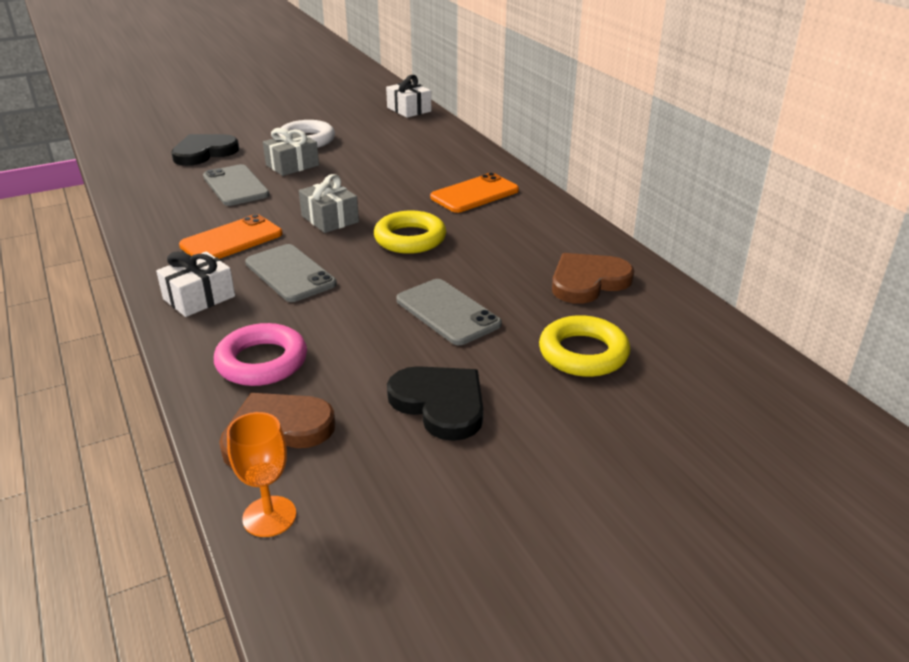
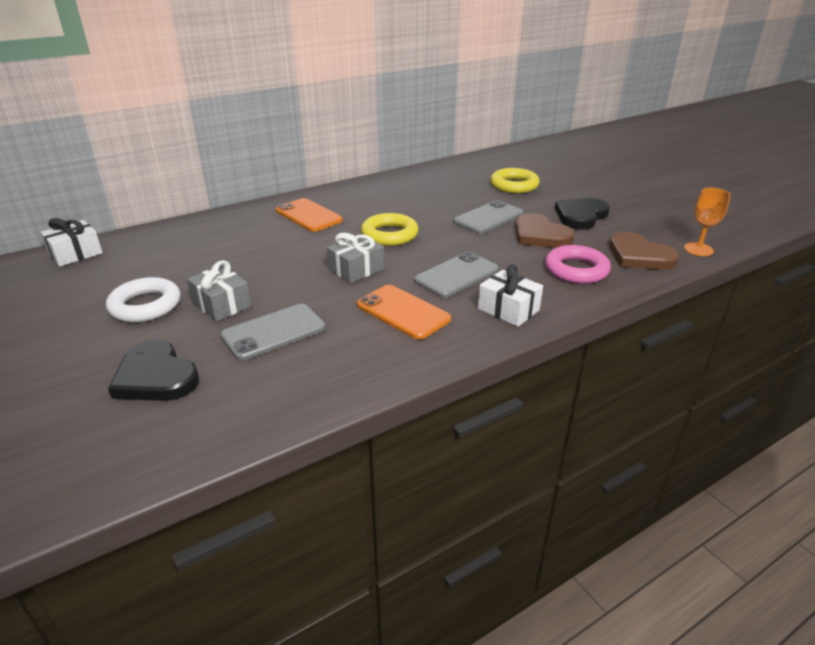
camera: 95 degrees left, 0 degrees up
(588, 281) = (437, 183): brown heart -> brown heart (540, 235)

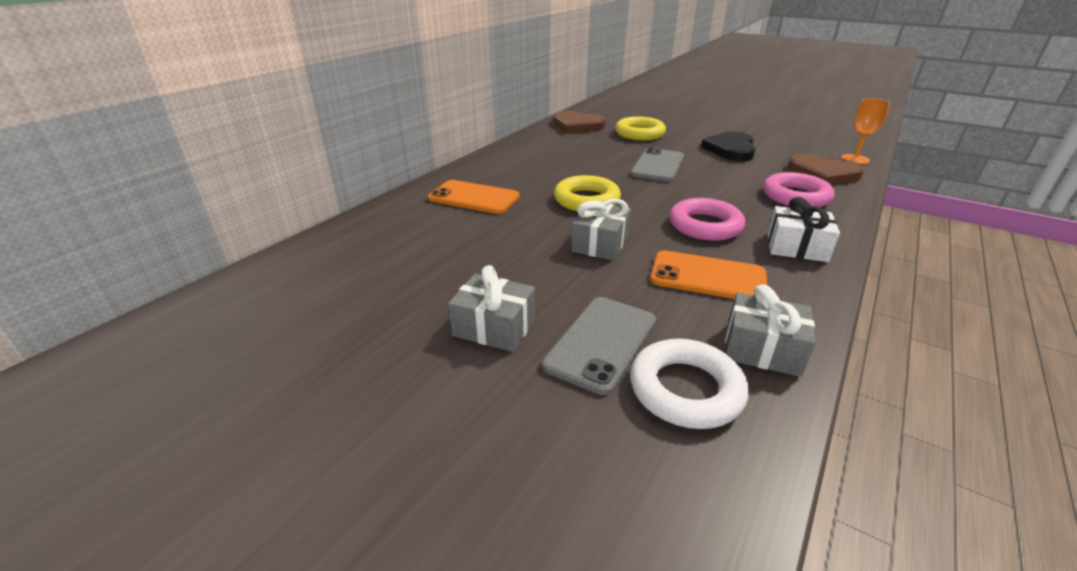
camera: 25 degrees left, 0 degrees up
(75, 254) = (194, 314): white gift -> none
(145, 305) = (387, 359): white ring -> white ring (685, 389)
(155, 377) = (522, 462): black heart -> none
(373, 366) = (762, 349): none -> grey gift
(456, 275) = (705, 225): grey phone -> pink ring
(540, 235) = (723, 172): brown heart -> brown heart (577, 125)

